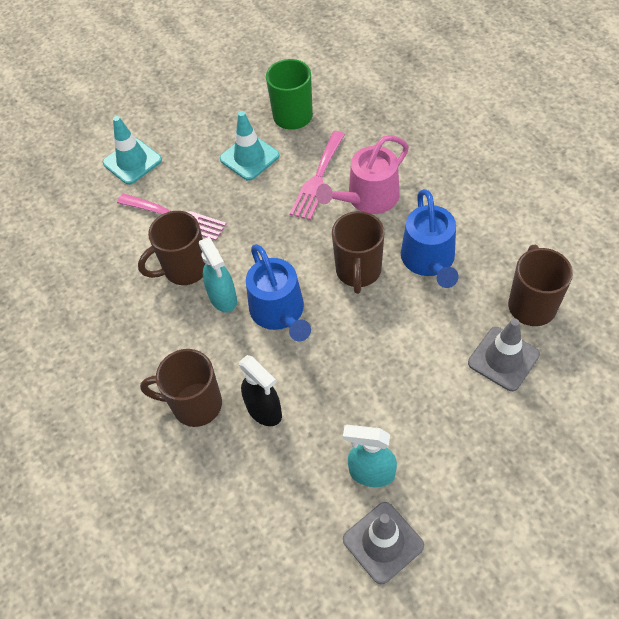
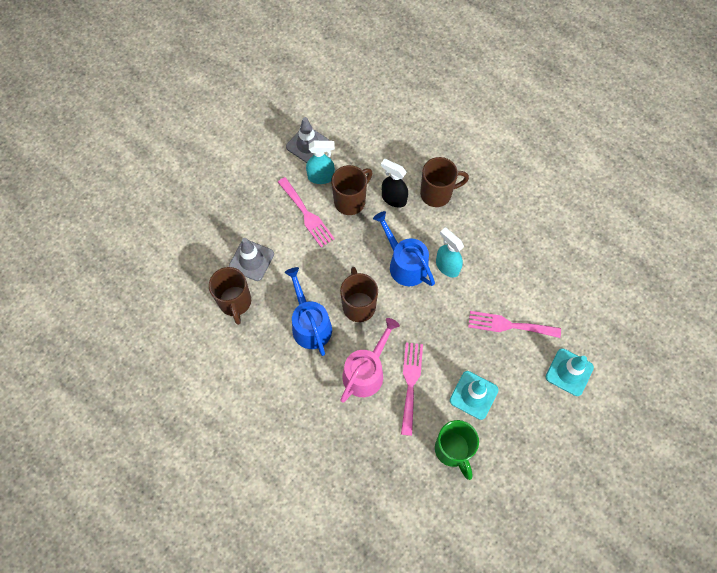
camera: 160 degrees right, 10 degrees up
(184, 269) = (483, 283): brown mug -> brown mug (350, 201)
(407, 413) = (306, 214): none -> pink fork

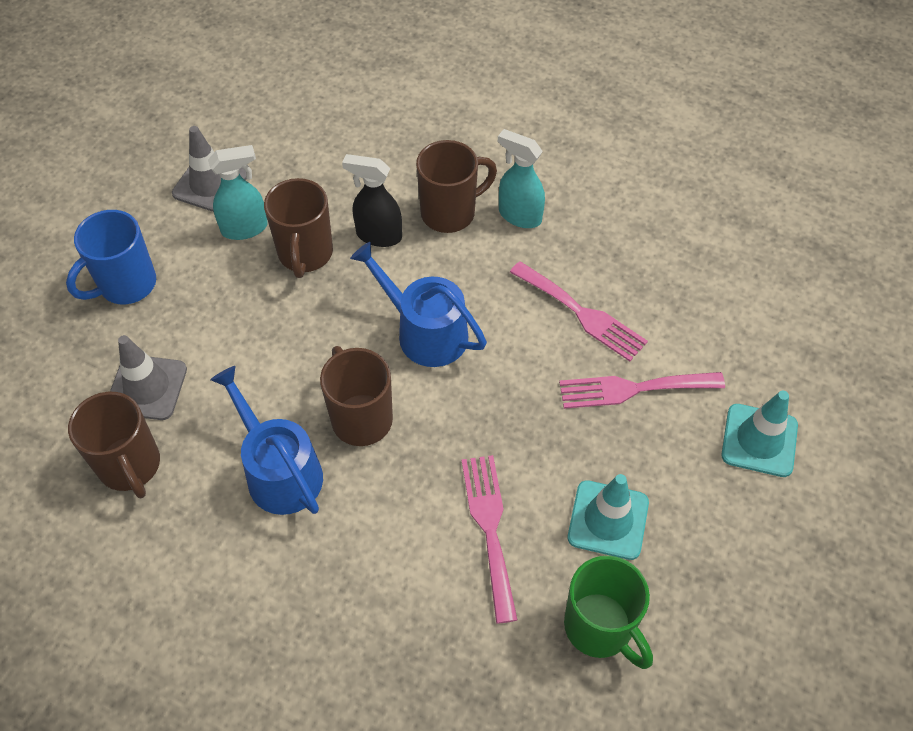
camera: 15 degrees left, 10 degrees down
(251, 197) = (126, 285): none -> blue mug
(306, 214) = (232, 292): pink fork -> pink fork (582, 313)
(350, 201) = (305, 254): brown mug -> brown mug turned 150 degrees clockwise
(366, 372) = (403, 528): pink watering can -> none
(447, 266) = (499, 320): turquoise spray bottle -> turquoise spray bottle (519, 215)

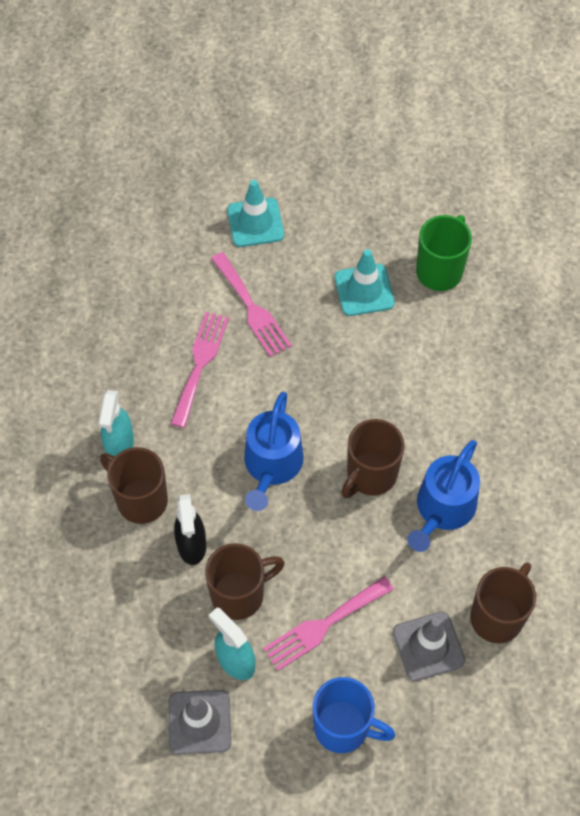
camera: 115 degrees left, 5 degrees up
(489, 528) = (409, 356): pink fork -> pink fork (324, 625)

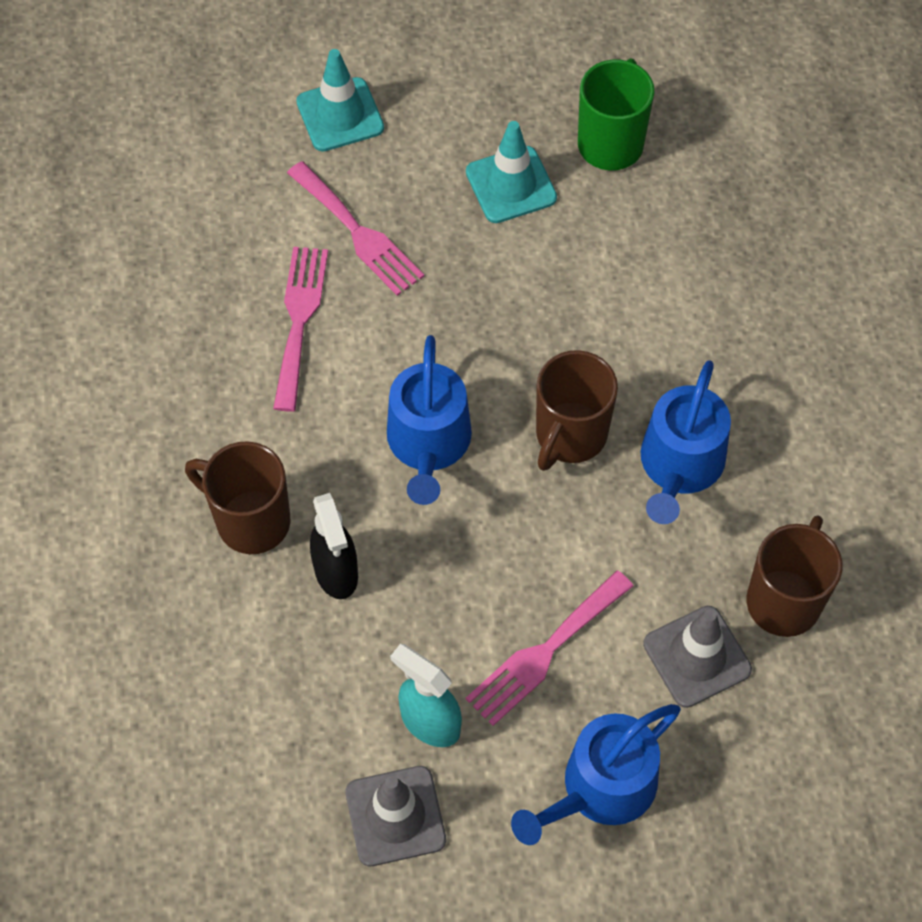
camera: 10 degrees left, 0 degrees up
(119, 445) = (205, 449): turquoise spray bottle -> none
(239, 594) = (417, 629): brown mug -> none
(343, 727) = (600, 788): blue mug -> blue watering can

